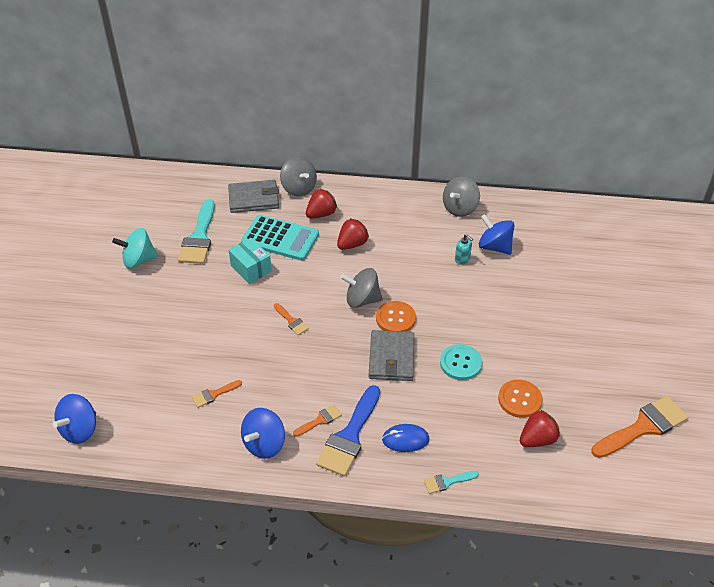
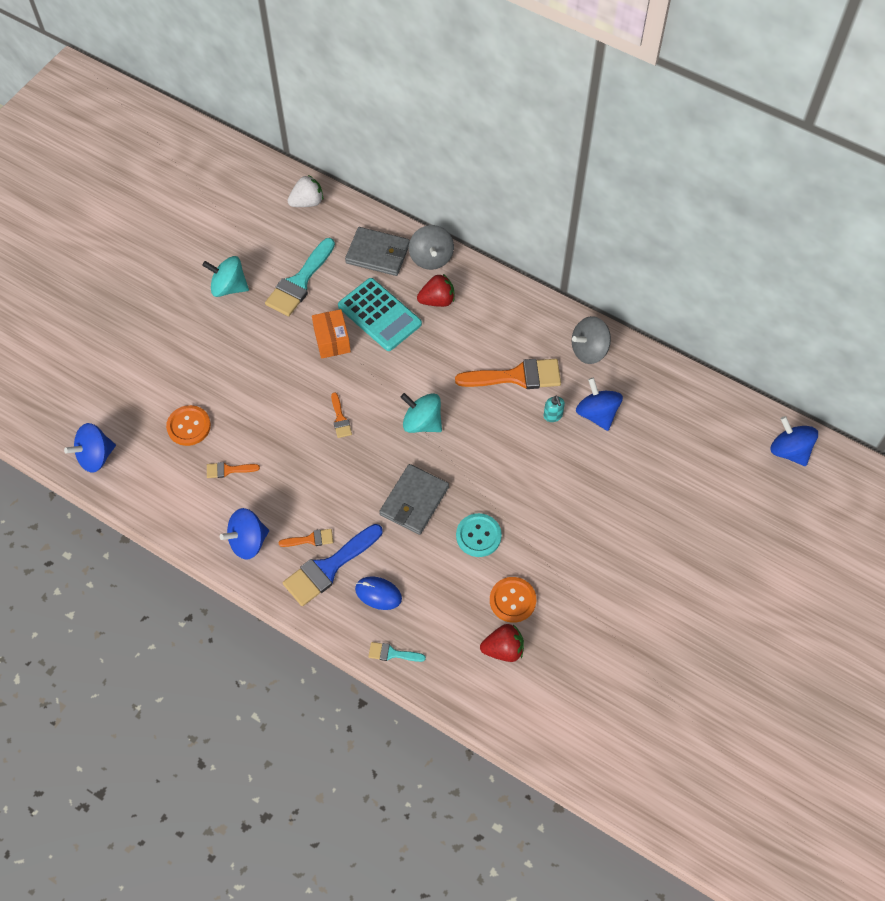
camera: 25 degrees right, 15 degrees up
(174, 183) = (307, 202): none -> white strawberry
(251, 268) = (332, 340): turquoise box -> orange box
(352, 244) = (448, 351): red strawberry -> none
(362, 300) = (422, 422): grey spinning top -> turquoise spinning top
(395, 318) = (443, 458): orange button -> orange button (189, 426)
(643, 427) = (617, 683): orange brush -> orange brush (516, 376)
(648, 222) = (789, 451): none -> blue spinning top

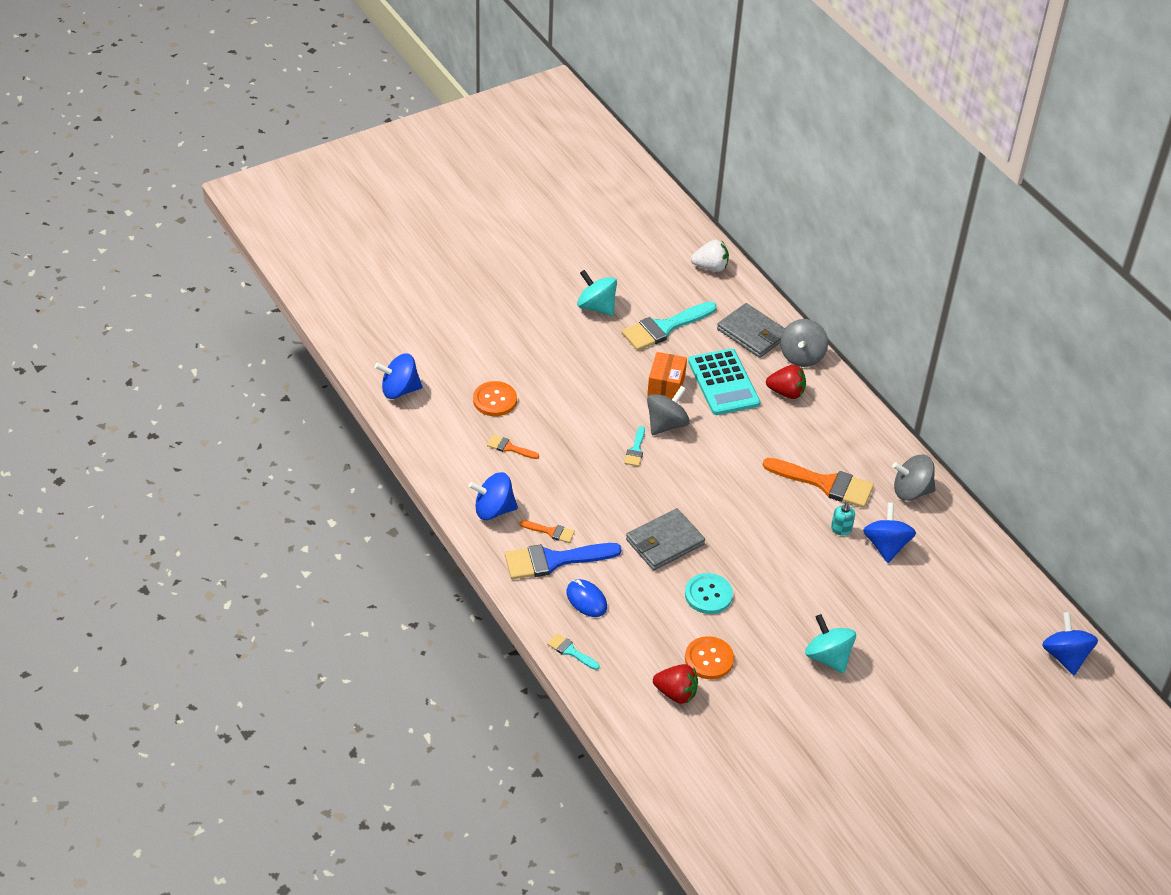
camera: 25 degrees right, 15 degrees down
(340, 419) = (635, 450): orange brush -> turquoise brush
(353, 380) = (666, 424): none -> grey spinning top
(422, 422) = (710, 484): turquoise spinning top -> turquoise spinning top (828, 657)

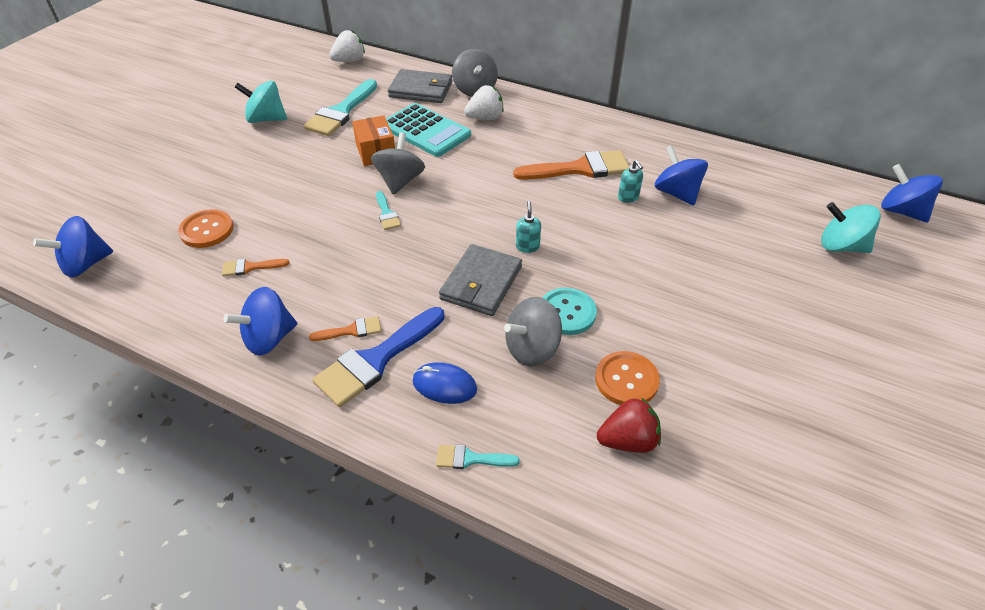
camera: 30 degrees left, 0 degrees up
(722, 531) = (527, 246): none -> turquoise soap dispenser
(786, 392) = (485, 118): red strawberry -> white strawberry
(828, 657) = (731, 314): turquoise spinning top -> turquoise spinning top (841, 246)
(911, 491) = (651, 145): grey spinning top -> grey spinning top (532, 349)

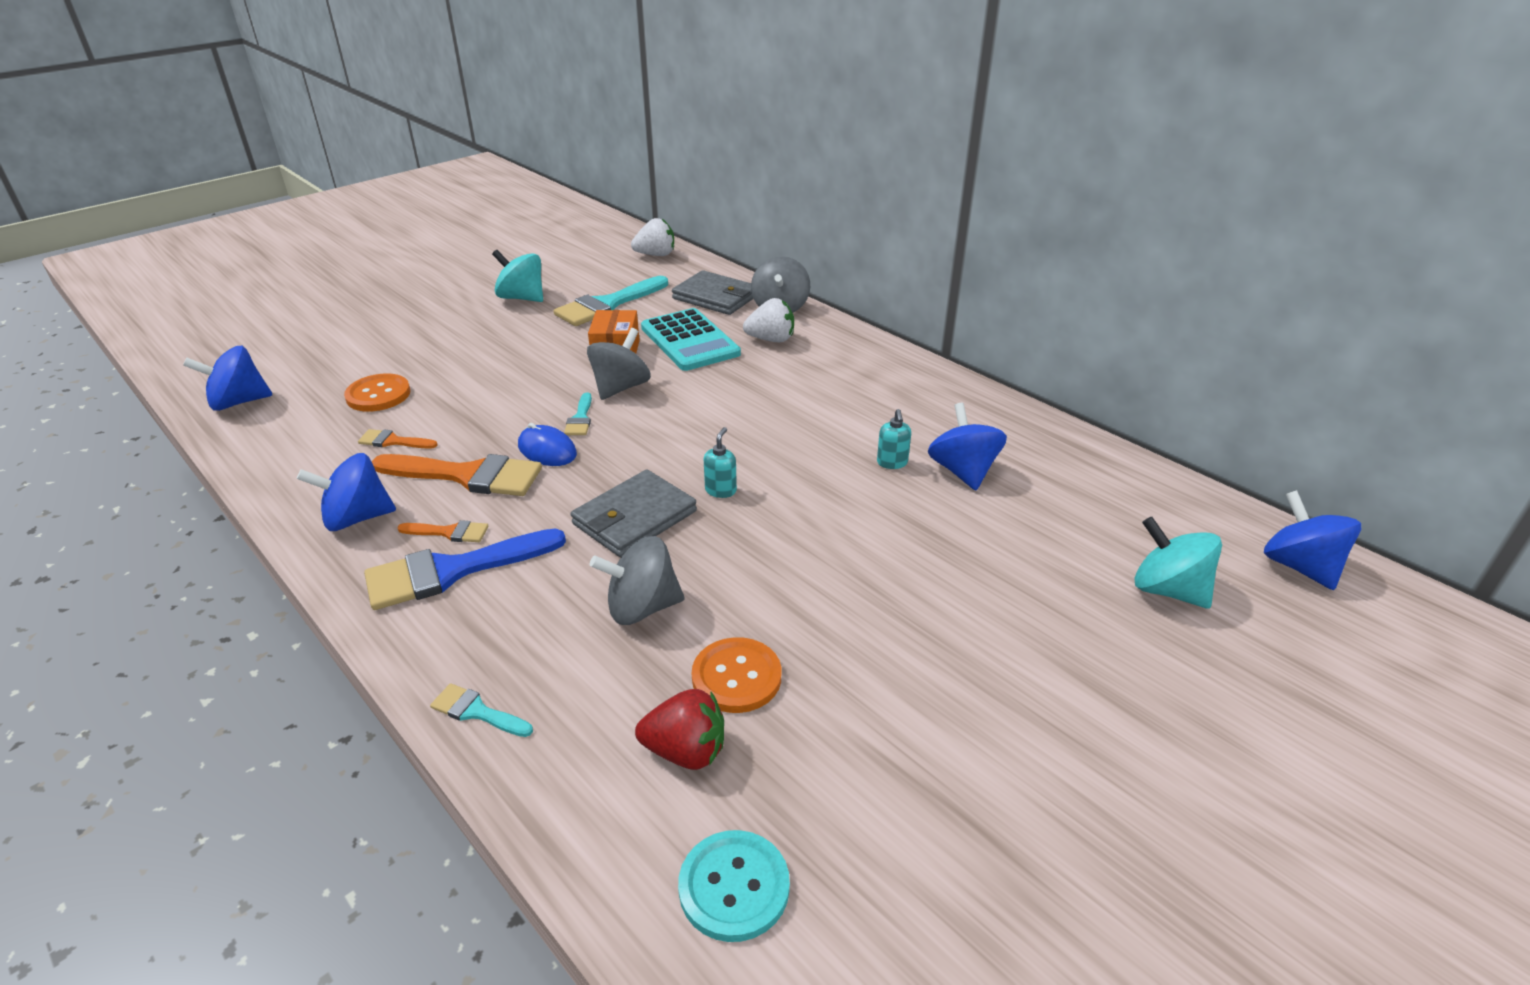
camera: 20 degrees right, 10 degrees down
(444, 385) = (508, 620): blue mouse -> blue mouse (547, 450)
(567, 312) = (716, 577): turquoise button -> turquoise button (734, 887)
(580, 168) = (851, 417): orange brush -> orange brush (468, 475)

